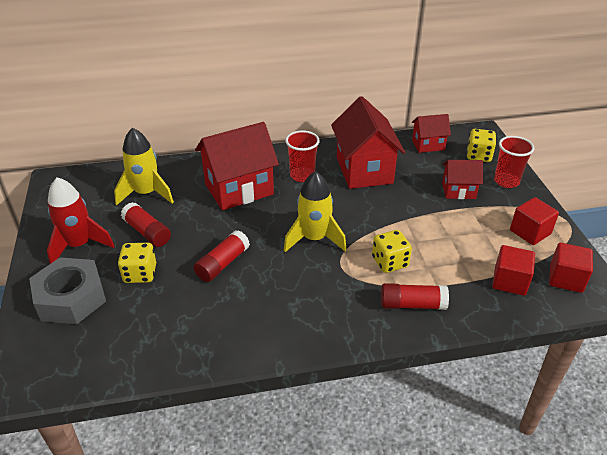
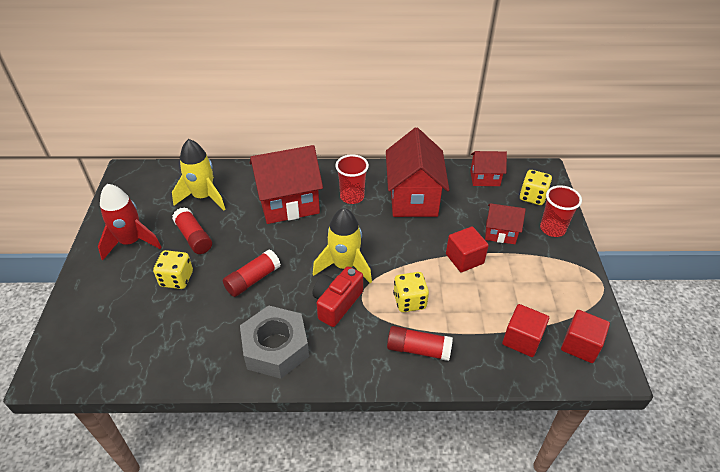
camera: 10 degrees right, 5 degrees up
(71, 298) = (111, 294): grey nut -> grey nut (275, 347)
(317, 274) = (337, 303): none -> red camera
(530, 232) = (559, 288): red cube -> red cube (464, 259)

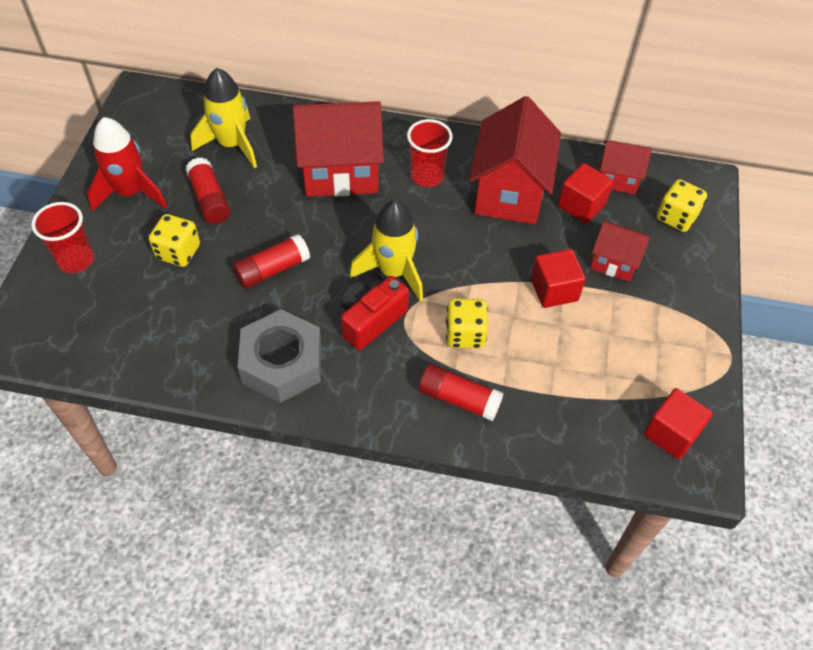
camera: 10 degrees right, 10 degrees up
(522, 339) = (596, 411): red cube -> red cube (581, 205)
(552, 229) = (688, 269): red cup -> red cup (76, 260)

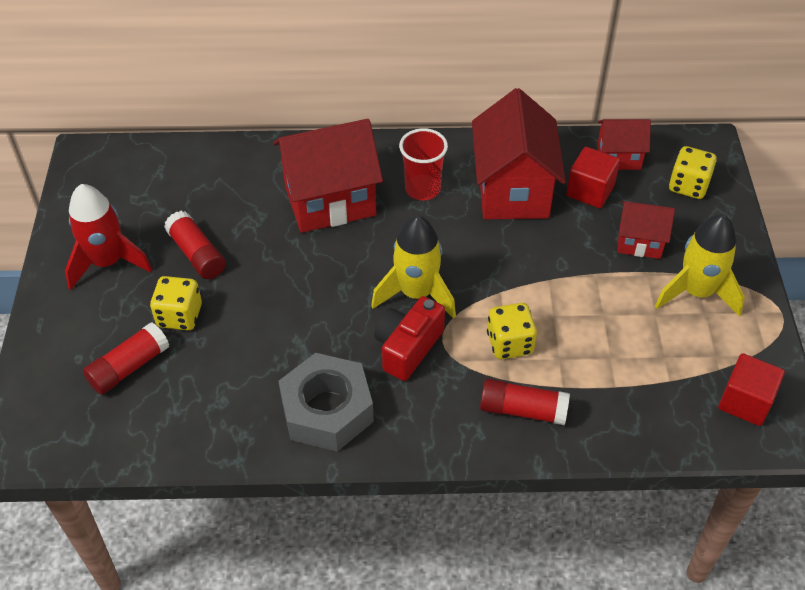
camera: 10 degrees left, 5 degrees down
(76, 260) = (68, 345): red cup -> none
(232, 145) = (204, 192): yellow rocket -> yellow rocket (697, 292)
(272, 269) = (287, 315): red glue stick -> red glue stick (129, 367)
(554, 290) = (587, 281): red cube -> none

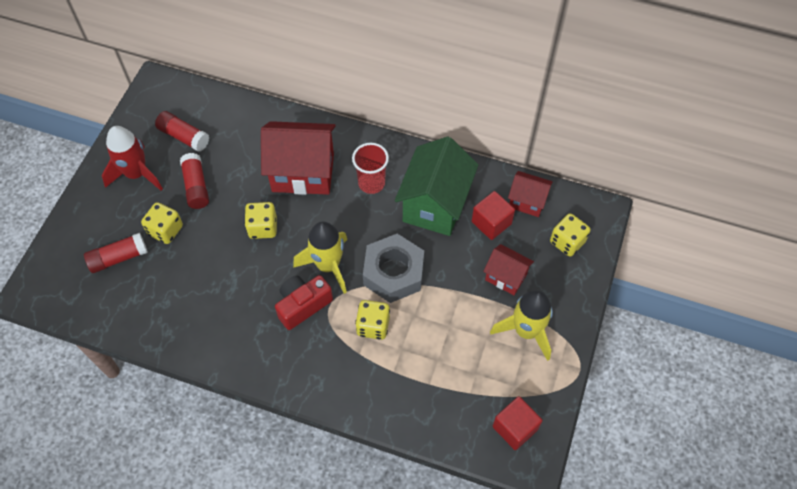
camera: 20 degrees right, 10 degrees up
(309, 275) = (263, 227): none -> yellow dice
(327, 410) = (229, 333): grey nut -> grey nut (393, 273)
(513, 191) = (435, 205): red house -> green house
(522, 410) = (357, 379): red glue stick -> red glue stick (184, 136)

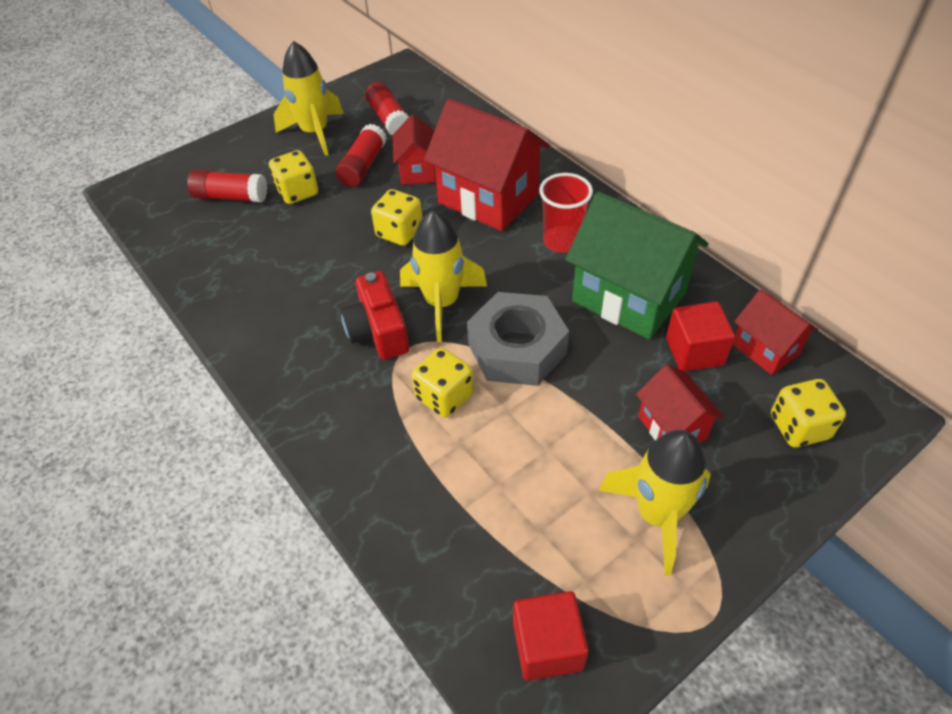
camera: 35 degrees right, 10 degrees down
(136, 174) = (315, 133): red rocket -> yellow rocket
(238, 172) = (418, 171): none -> red house
(303, 305) = (378, 331): red camera -> red camera turned 105 degrees counterclockwise
(435, 205) = (628, 297): green house -> green house turned 75 degrees clockwise

